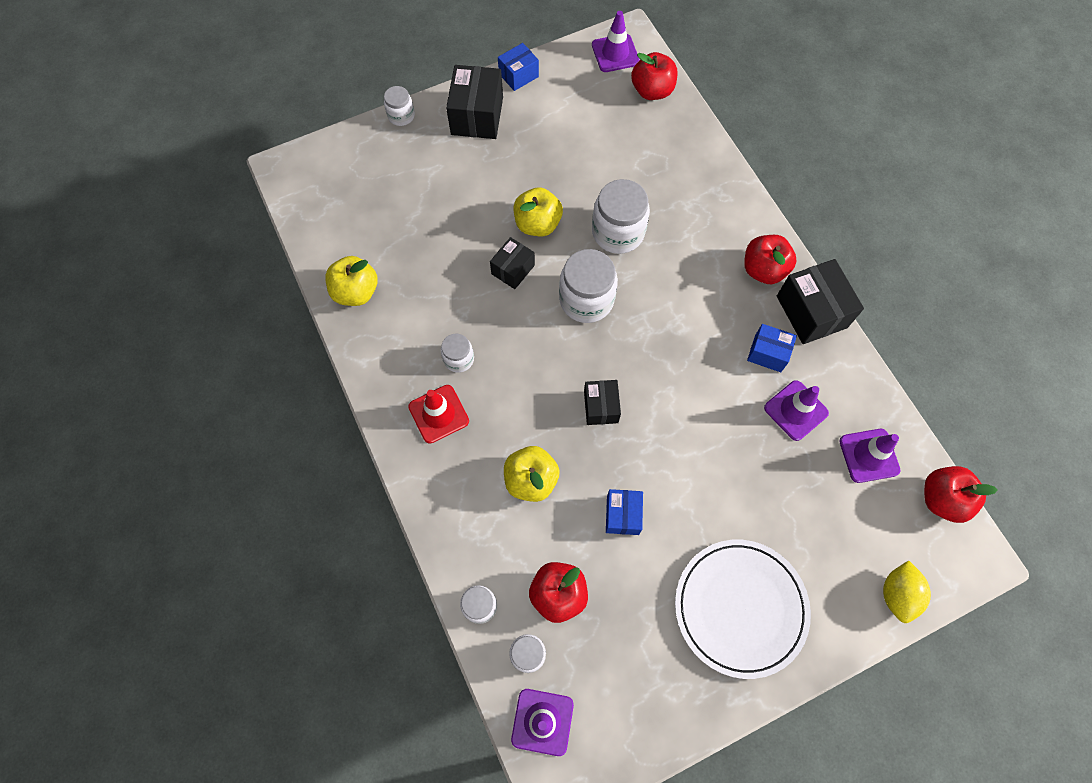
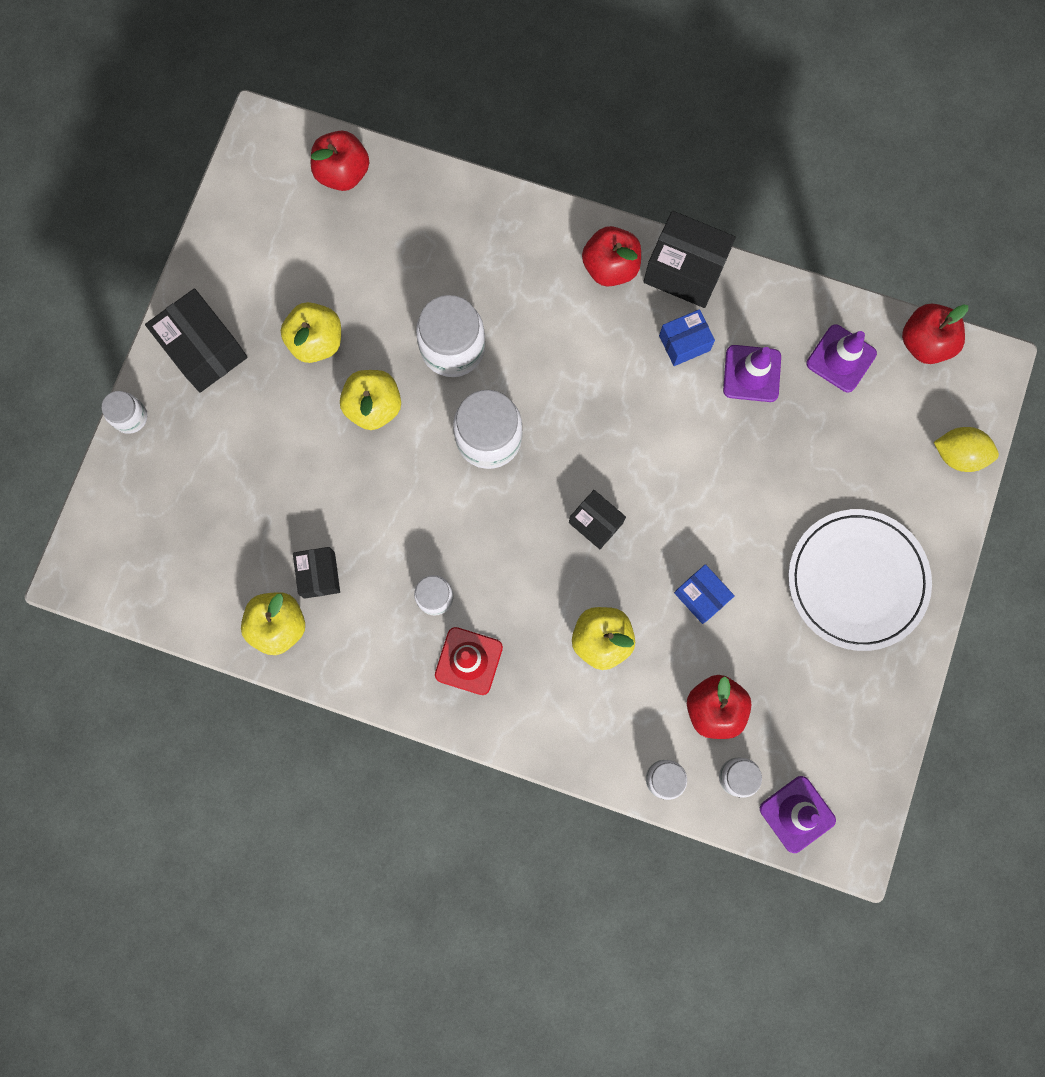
camera: 45 degrees left, 10 degrees up
(513, 269) = (396, 471): black box -> black box (319, 575)
(518, 75) = (199, 270): blue box -> none
(543, 163) = (316, 341): none -> yellow apple
(615, 53) = (268, 163): purple traffic cone -> none
(897, 594) = (958, 454): yellow lemon -> yellow lemon turned 45 degrees counterclockwise

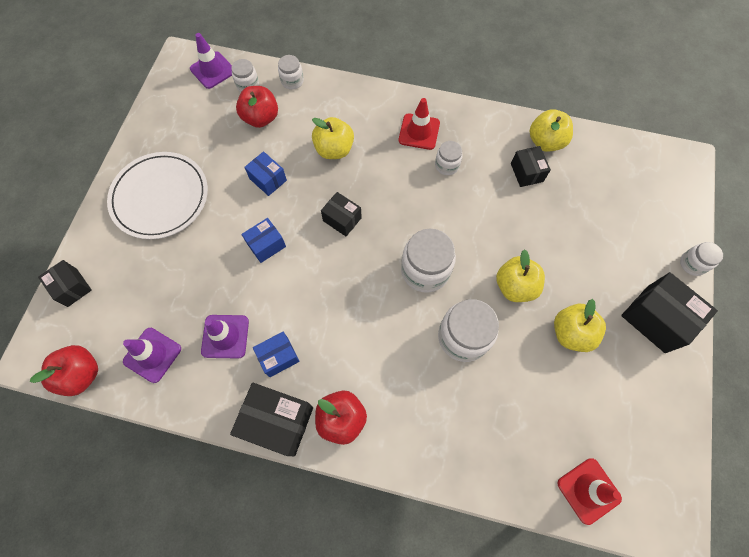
camera: 175 degrees right, 10 degrees down
(343, 173) = (588, 490): red apple -> red traffic cone
(702, 493) = (266, 245): none -> blue box
(958, 454) = (72, 287): yellow lemon -> black box

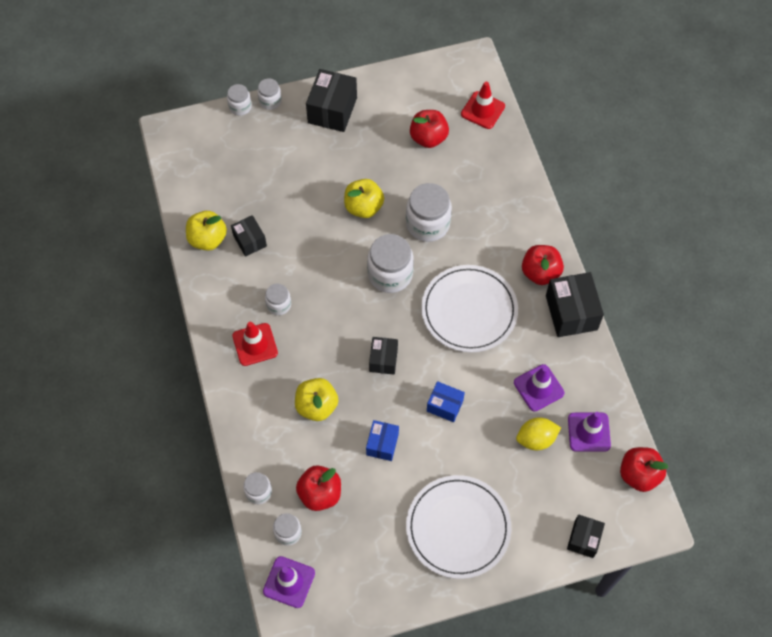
camera: 120 degrees left, 5 degrees down
(182, 303) = (536, 439): none -> yellow lemon
(278, 357) = (527, 340): blue box -> none
(343, 320) = (469, 310): none -> white plate
(526, 172) = (250, 241): black box -> black box turned 75 degrees counterclockwise
(571, 333) = (378, 157): yellow apple -> none
(574, 401) = (428, 138): none -> red apple
(695, 233) = (240, 107): none -> white jar

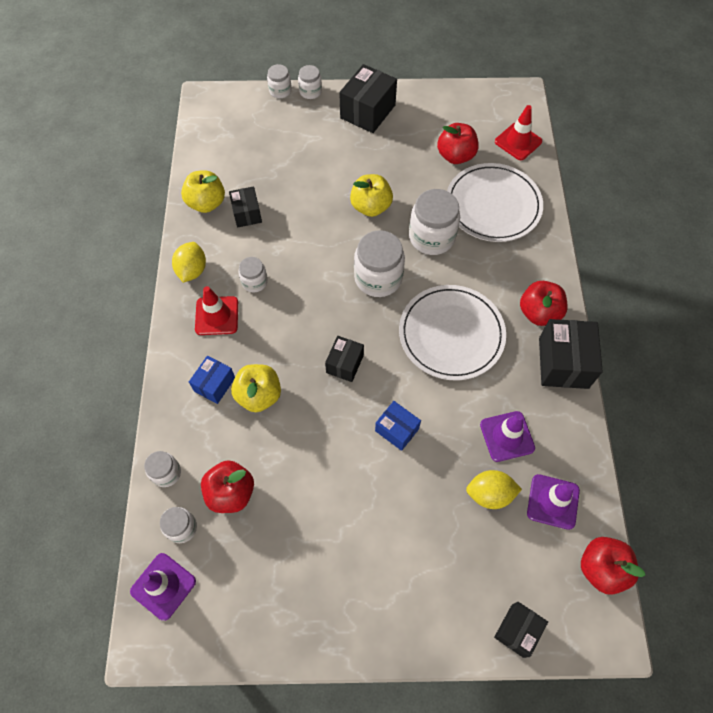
camera: 15 degrees right, 0 degrees up
(217, 308) = (192, 270): none -> yellow lemon
(382, 444) = (316, 455): blue box -> blue box (214, 384)
(458, 527) = (372, 575): white plate -> white plate (493, 205)

